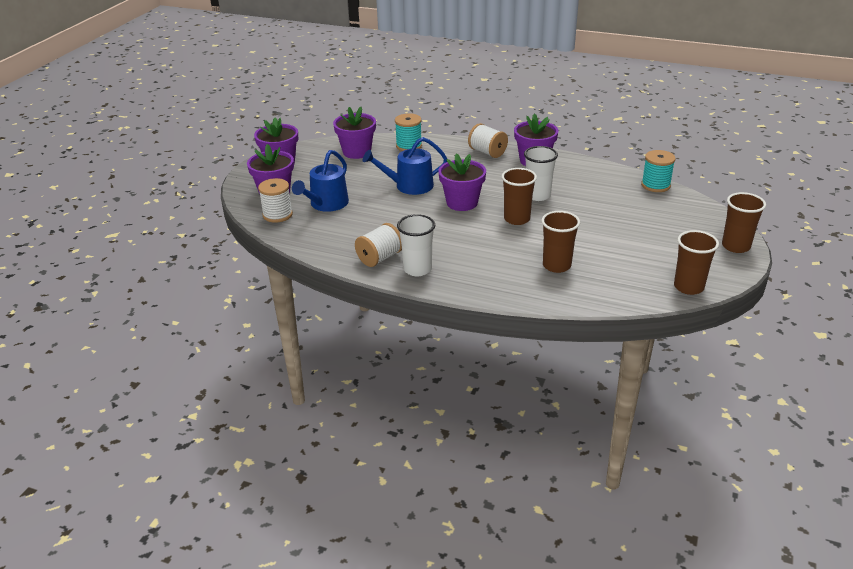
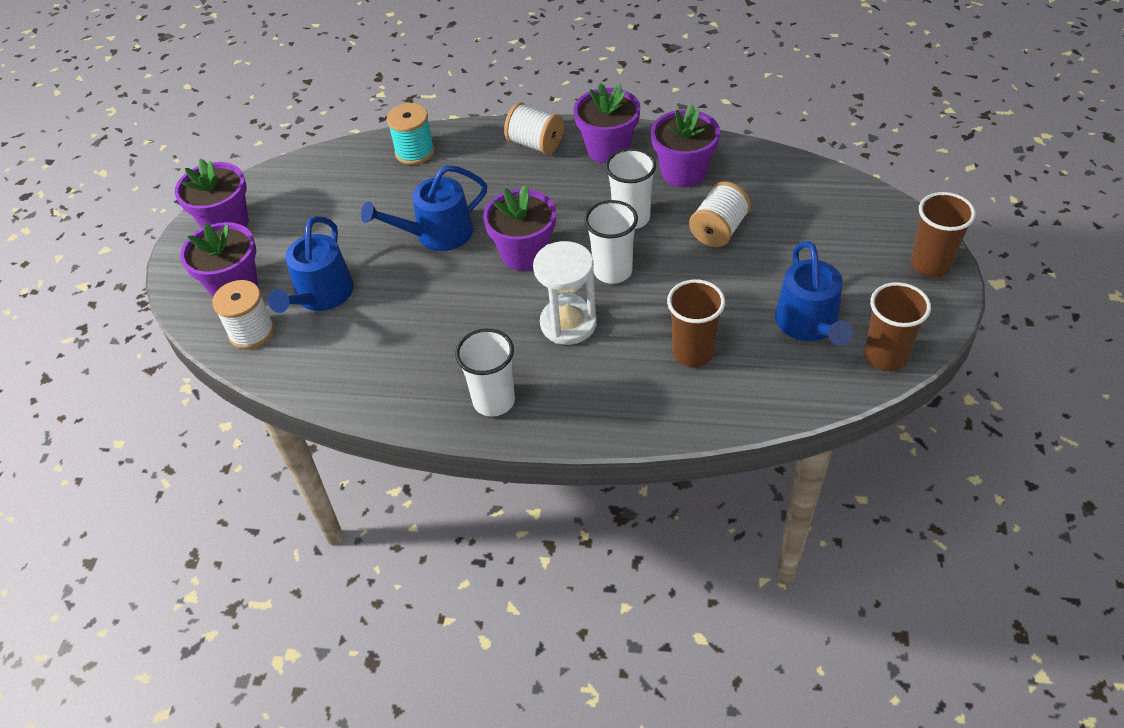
camera: 10 degrees left, 15 degrees up
(356, 152) = (338, 178): purple flower pot -> purple flower pot (683, 172)
(379, 258) = (432, 389): white spool -> white spool (718, 230)
(479, 240) = (568, 323): none -> white hourglass
(517, 219) = (612, 271): brown cup -> white cup
(641, 263) = (809, 324): none -> blue watering can
(655, 185) = (792, 167): turquoise spool -> none

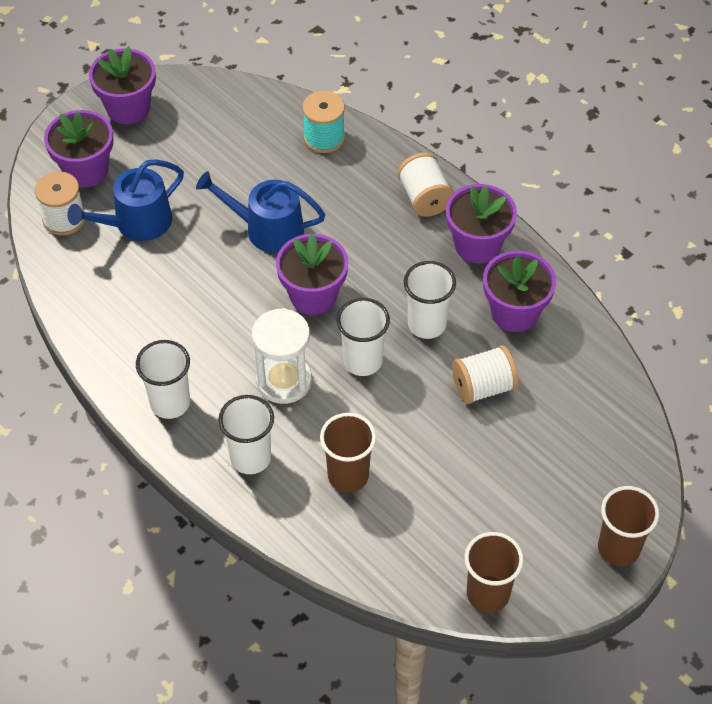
camera: 35 degrees right, 5 degrees up
(604, 393) = (250, 458): none -> white cup
(809, 324) = (461, 522): blue watering can -> none

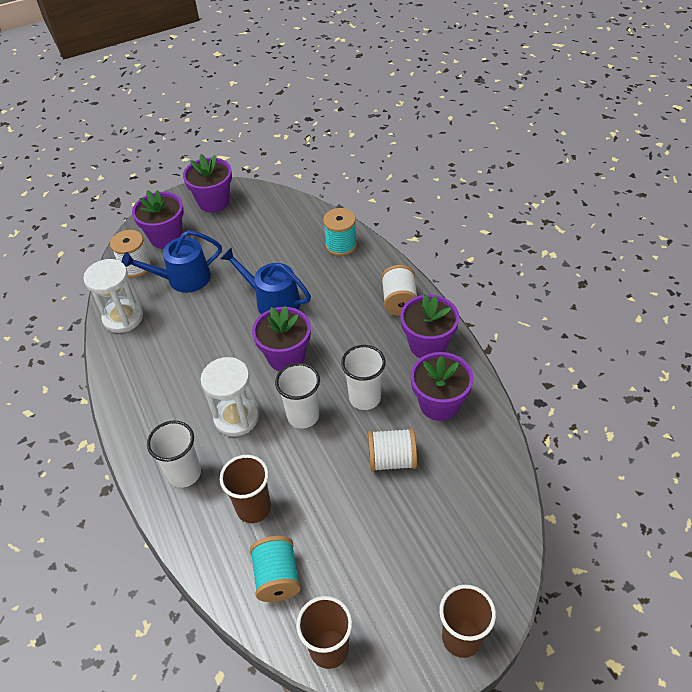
camera: 20 degrees right, 5 degrees down
(81, 290) = (123, 317): none -> white hourglass
(170, 403) = (145, 415): white cup -> none
(405, 540) = (277, 577): none -> turquoise spool

